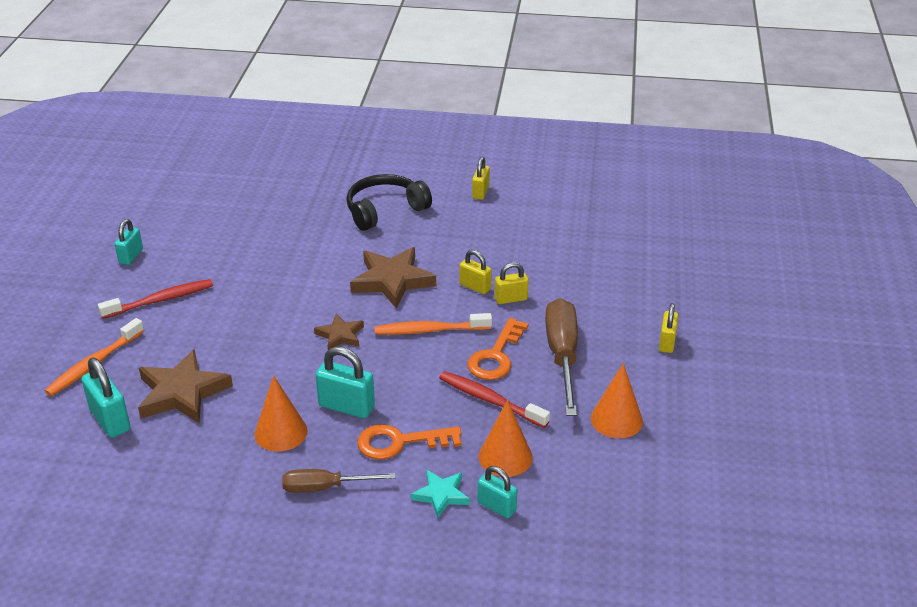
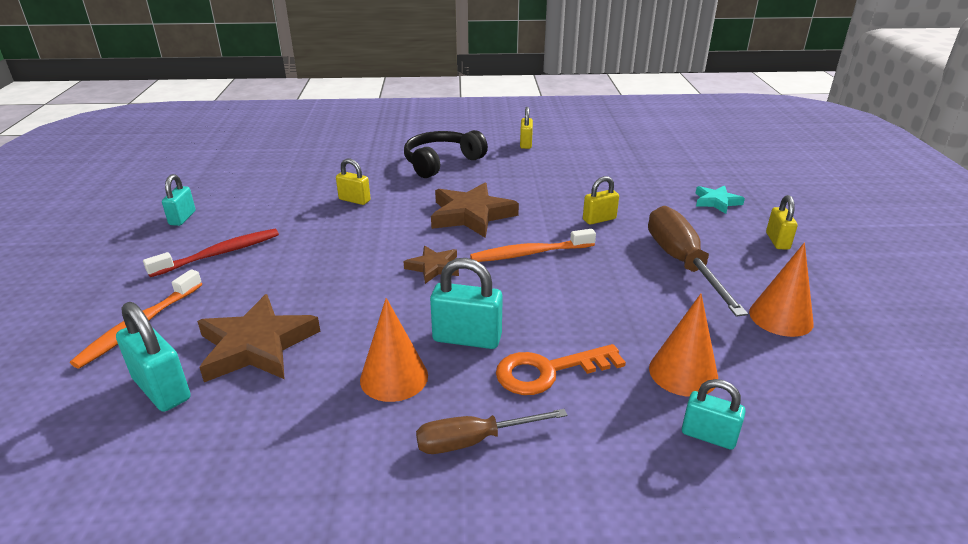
camera: 10 degrees left, 5 degrees down
(441, 495) = (630, 430): turquoise star -> turquoise star (716, 202)
(475, 287) = (558, 213): yellow padlock -> yellow padlock (354, 200)
(490, 400) = (631, 313): red toothbrush -> none
(496, 356) = (612, 270): orange key -> none

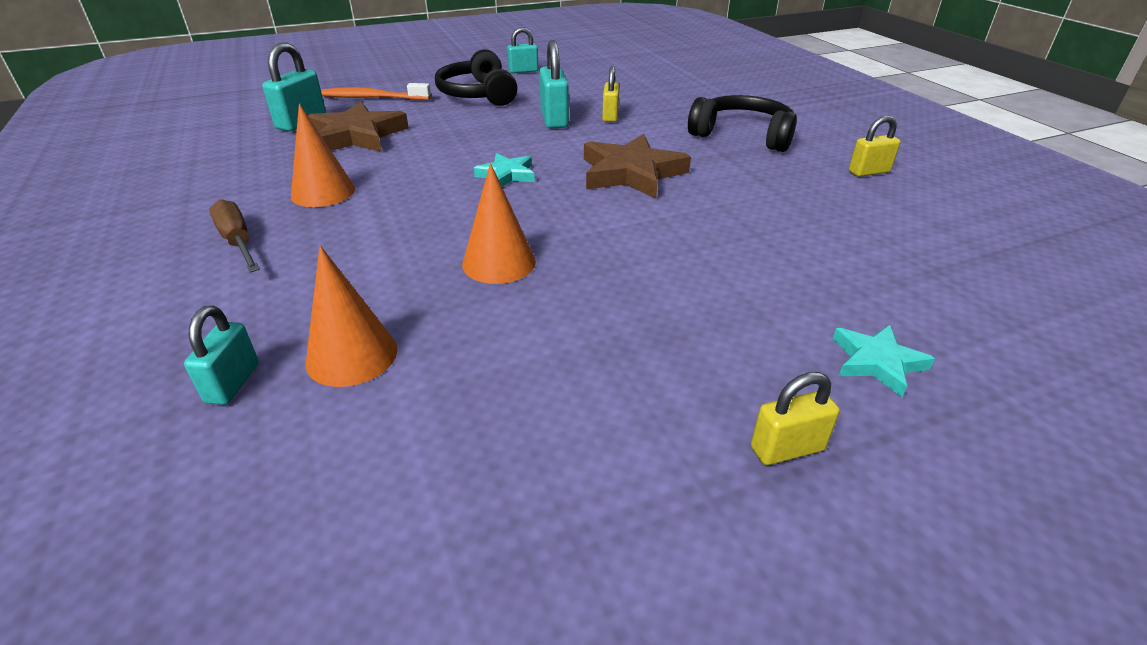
camera: 70 degrees right, 5 degrees up
(219, 254) = (477, 94): red toothbrush -> black headphones
(433, 267) = (507, 175): brown star -> turquoise star
(467, 338) = (388, 213): turquoise padlock -> turquoise padlock (554, 119)
(530, 253) = (569, 219): orange toothbrush -> none
(548, 371) = (342, 263): orange key -> none
(599, 219) = (697, 254): yellow padlock -> none
(682, 263) = (623, 336): brown screwdriver -> none
(780, 317) = (515, 451): orange cone -> orange cone (499, 262)

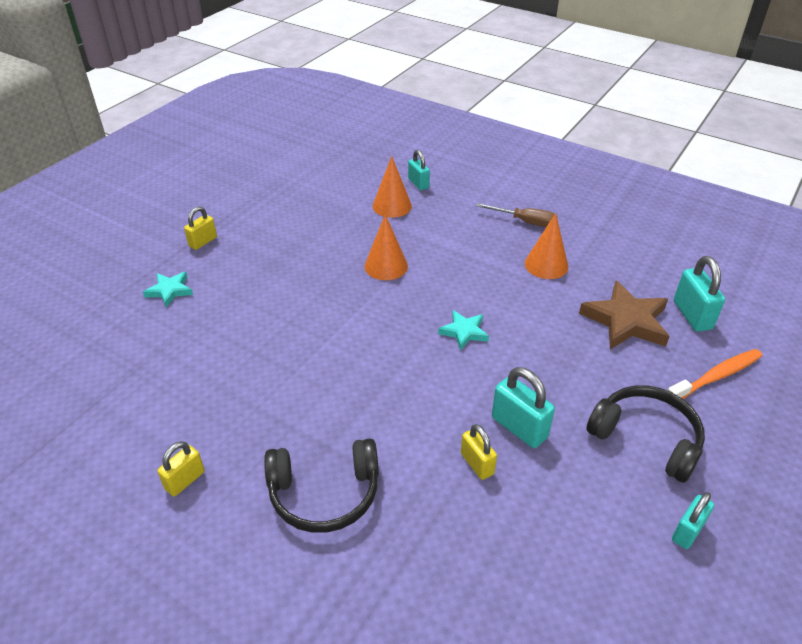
camera: 145 degrees right, 5 degrees up
(631, 173) = (381, 377): brown star -> none

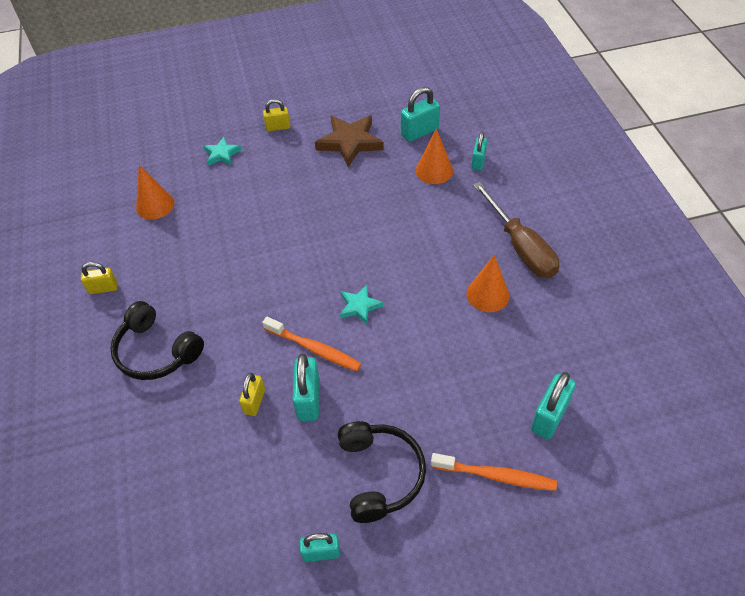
camera: 45 degrees right, 10 degrees up
(343, 186) = (419, 132): none -> turquoise padlock
(386, 266) = (370, 219): orange cone -> orange cone (155, 205)
(470, 387) = (314, 348): none -> orange toothbrush
(525, 222) = (520, 247): brown screwdriver -> brown screwdriver, size x1.65
(626, 321) = (488, 382): brown star -> brown star (350, 142)

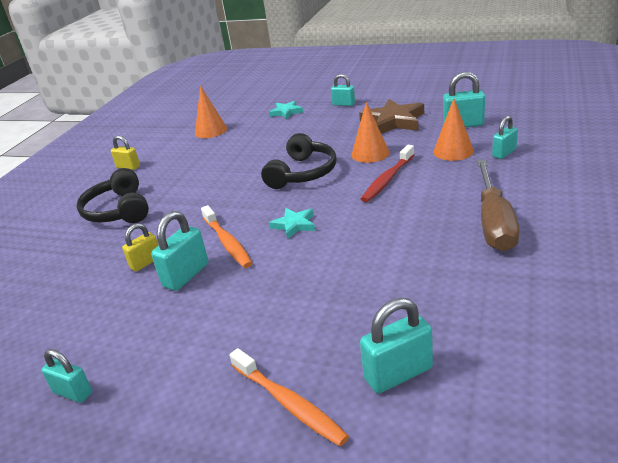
camera: 35 degrees right, 20 degrees down
(278, 127) = (344, 104): yellow padlock -> turquoise padlock
(380, 474) = (183, 353): black headphones -> black headphones (303, 173)
(401, 223) = (388, 179): none -> red toothbrush
(488, 294) = (424, 249): orange cone -> orange cone (370, 153)

